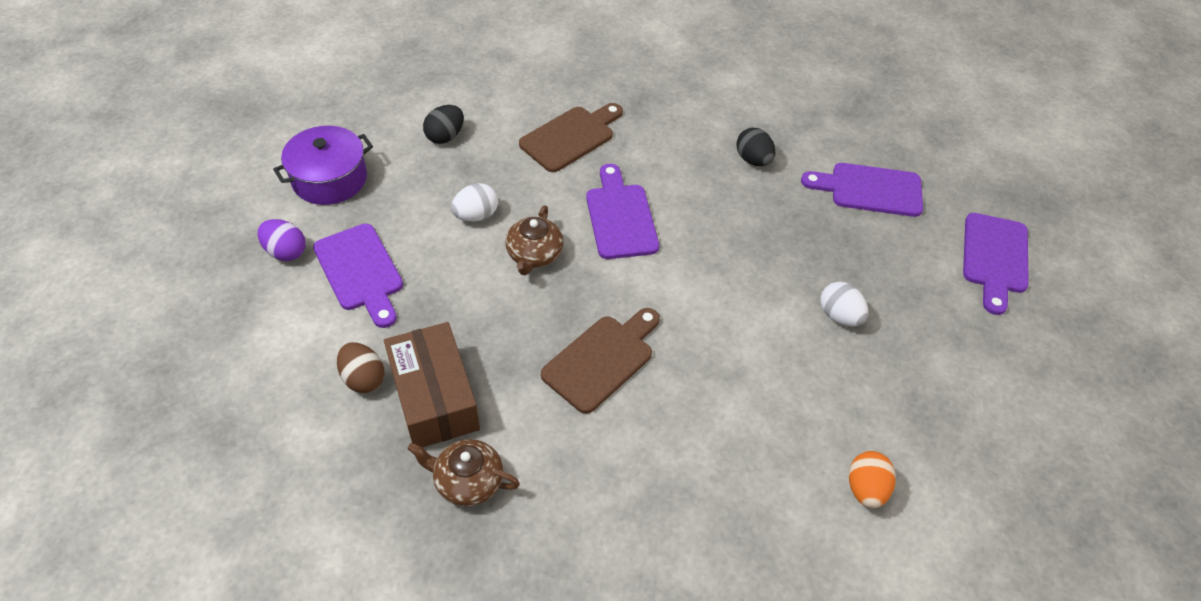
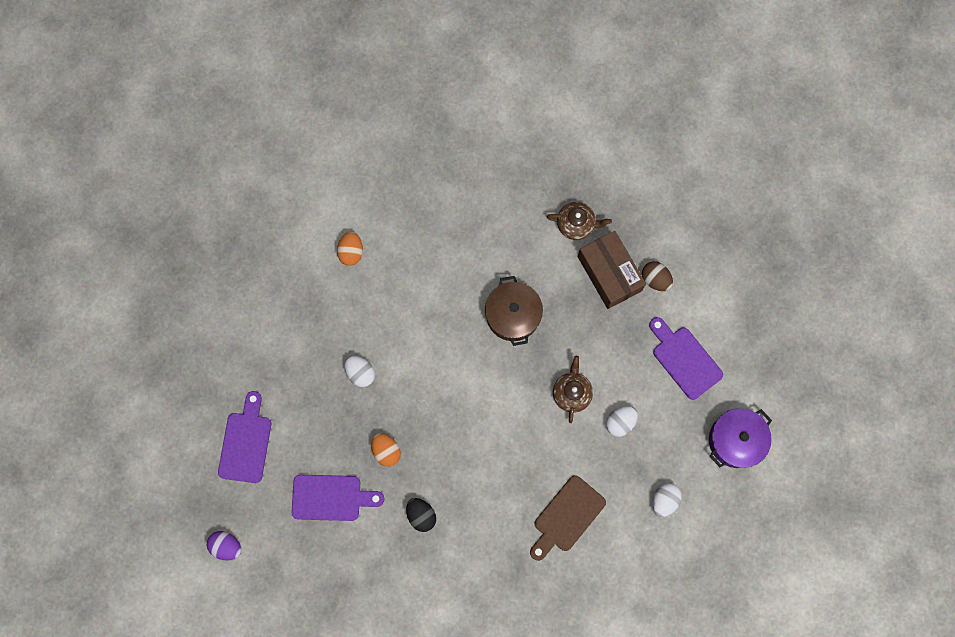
camera: 175 degrees right, 25 degrees up
(285, 252) = (740, 368): purple egg -> purple egg (227, 546)
(445, 136) = (664, 500): black egg -> white egg
(602, 360) = (513, 315): brown cutting board -> brown pot
(620, 217) = (516, 438): purple cutting board -> none
(798, 225) = (386, 451): none -> orange egg

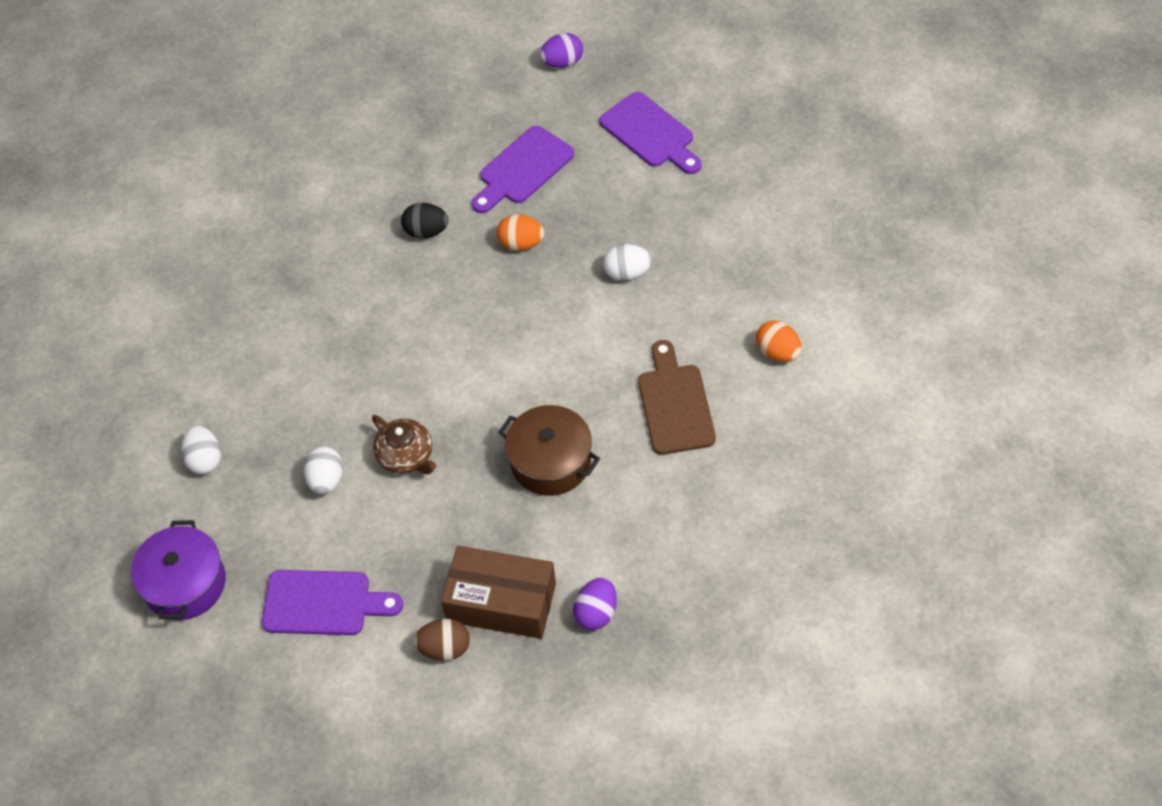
camera: 135 degrees right, 20 degrees down
(566, 517) = (288, 356): brown cutting board -> brown cutting board (675, 404)
(576, 224) = (596, 613): brown teapot -> purple egg

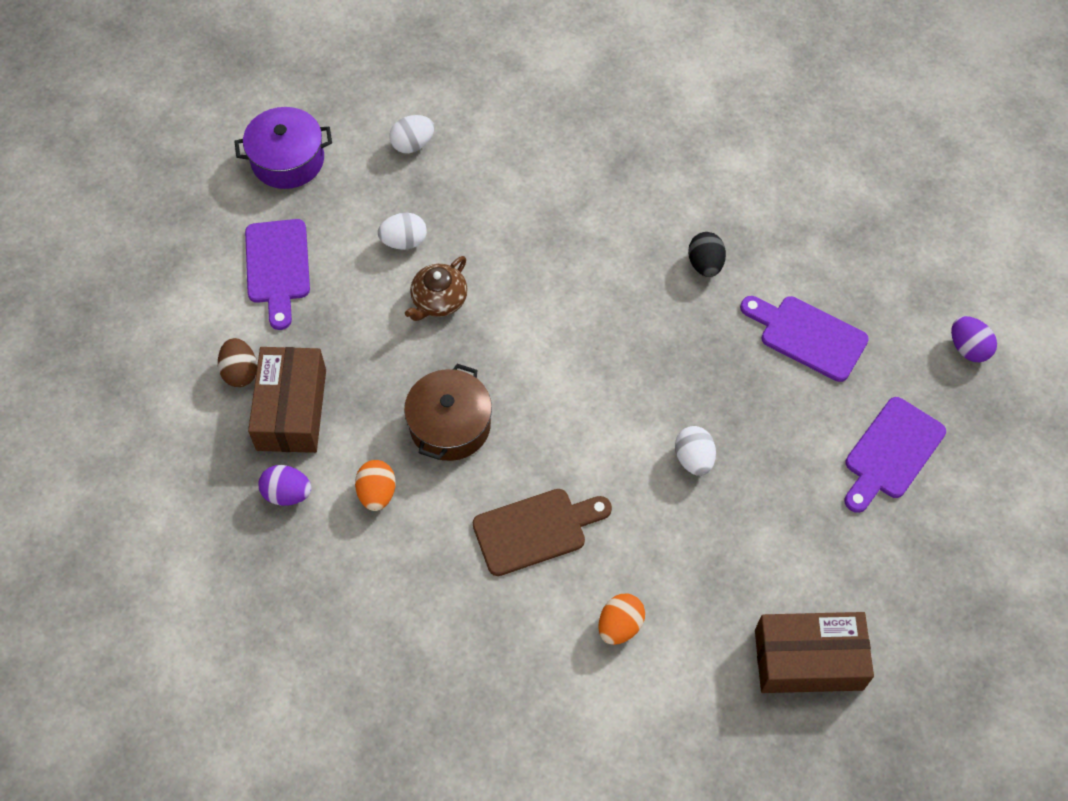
camera: 75 degrees right, 5 degrees up
(521, 243) = (709, 352): orange egg -> orange egg (377, 493)
(827, 224) = (808, 659): none -> brown box

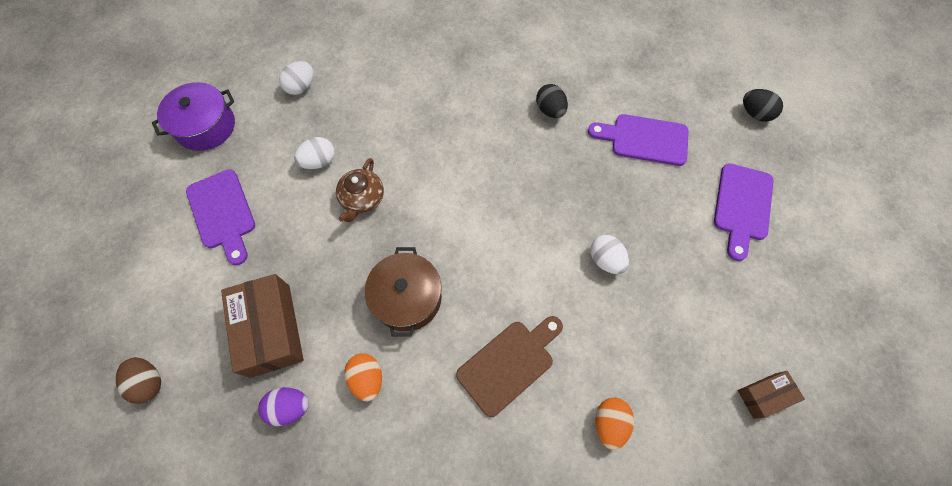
camera: 20 degrees left, 5 degrees up
(240, 372) = (216, 312): brown egg -> brown egg (149, 382)
(808, 659) = (764, 395): brown box -> brown box, size x0.53
(968, 348) = (755, 113): purple egg -> black egg

